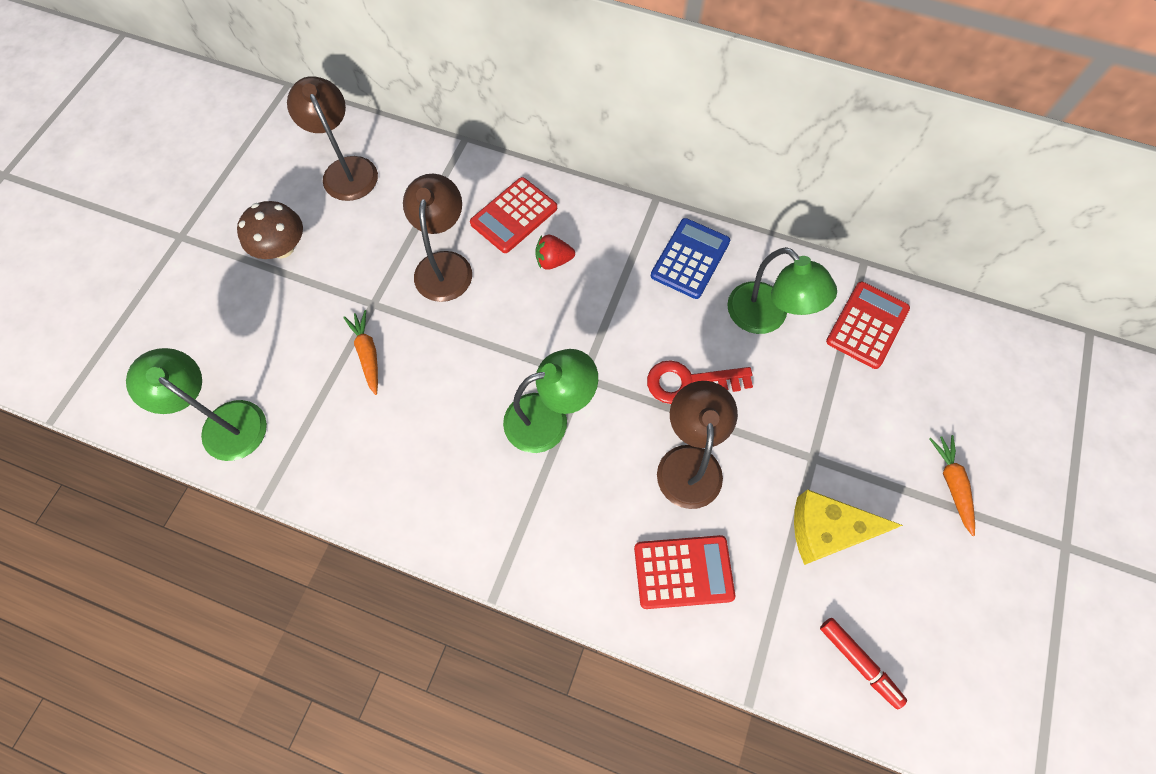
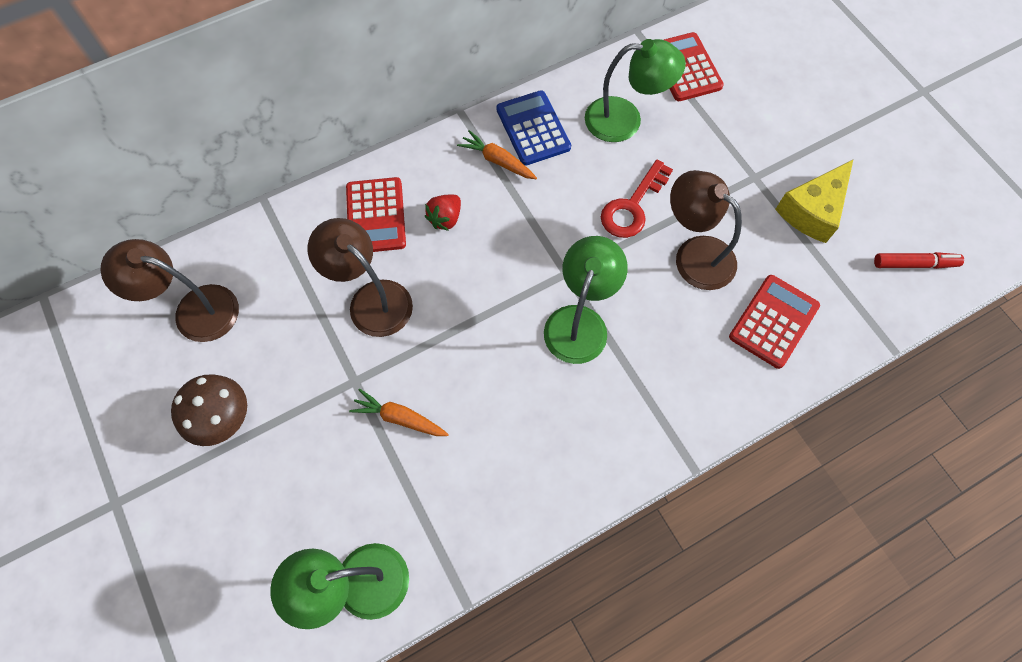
camera: 50 degrees left, 0 degrees up
(952, 484) = (837, 115): orange carrot -> orange carrot (497, 161)

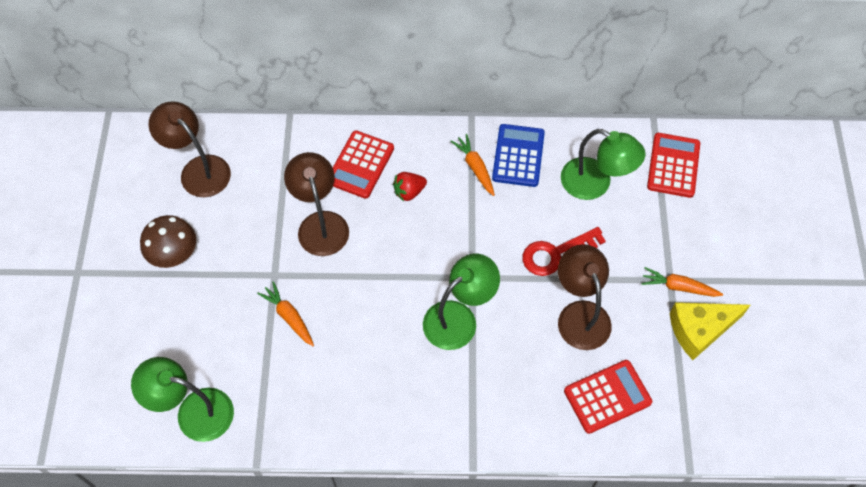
camera: 30 degrees right, 5 degrees down
(767, 180) = (678, 287): none -> orange carrot
(914, 264) = (755, 414): red marker -> none

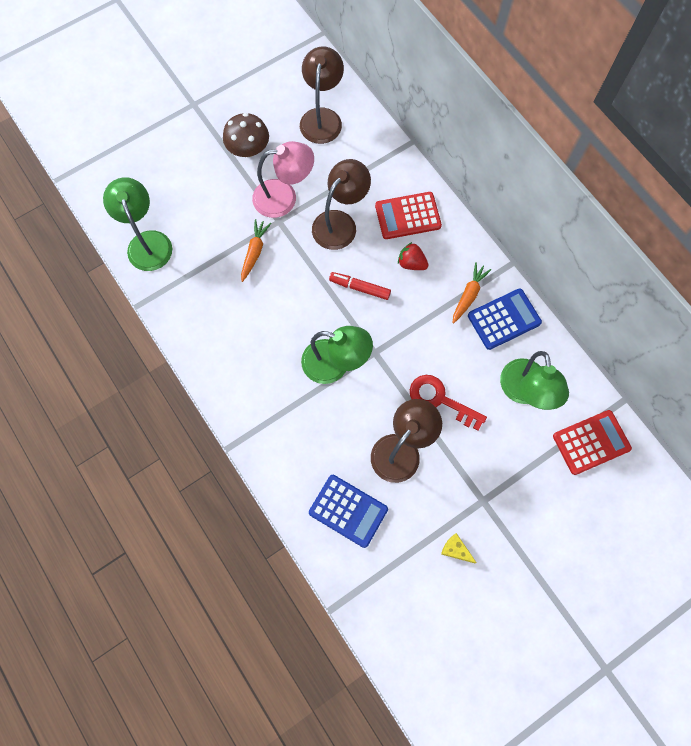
camera: 55 degrees right, 10 degrees up
(253, 254) = (284, 197): none -> pink lamp
(399, 249) = (360, 288): none -> red marker
(607, 397) = (348, 511): red calculator -> blue calculator
(678, 287) = (481, 511): orange carrot -> none
(700, 330) = (455, 549): yellow cheese -> yellow cheese, size x0.48

